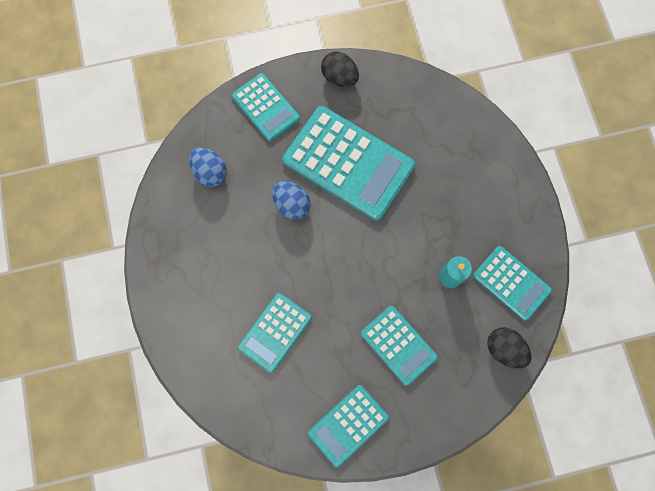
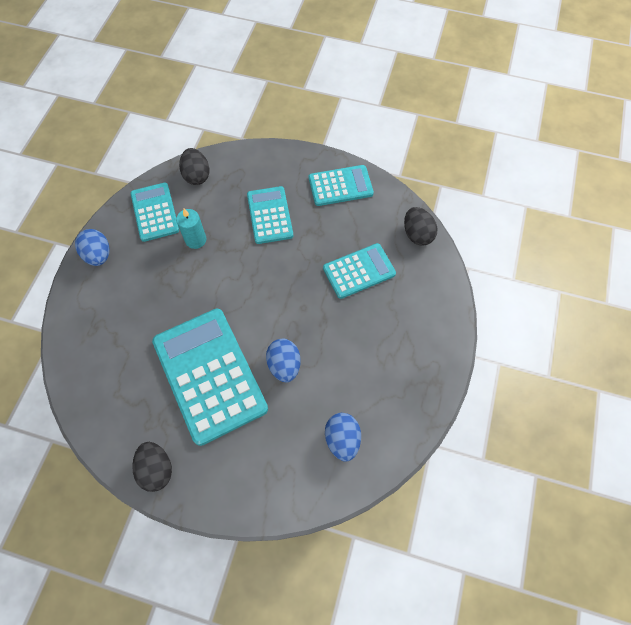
camera: 150 degrees left, 10 degrees down
(237, 409) = (417, 234): none -> black egg
(265, 107) = (250, 479): turquoise calculator -> none
(525, 210) = (98, 255): none -> blue egg

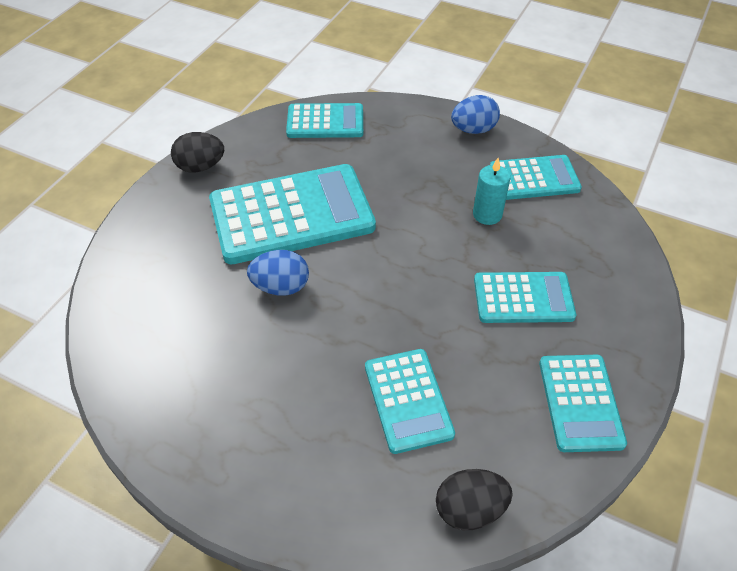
camera: 100 degrees right, 15 degrees down
(89, 373) = (325, 122): none -> turquoise calculator
(197, 175) = (597, 222): black egg -> none
(342, 439) = (159, 334): blue egg -> none

